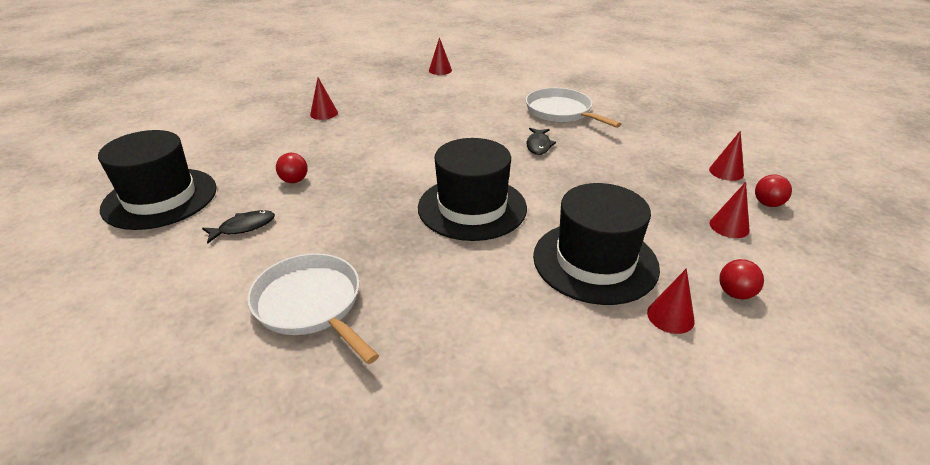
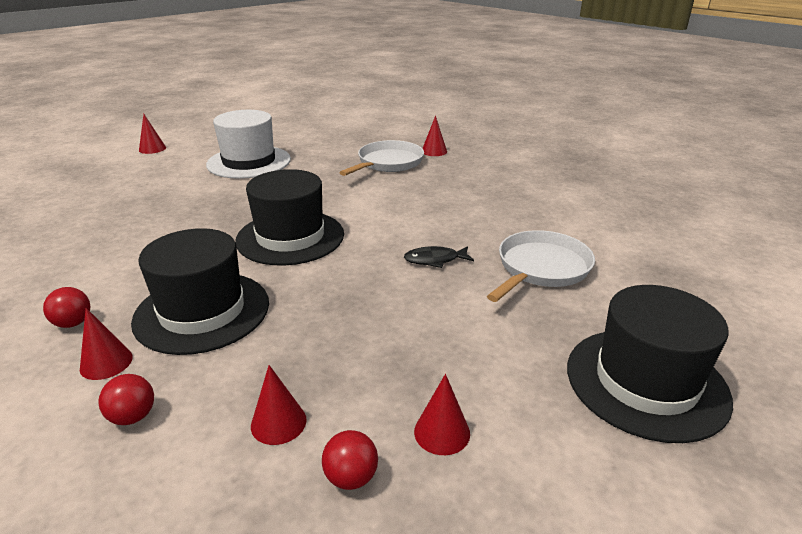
camera: 75 degrees right, 5 degrees down
(160, 198) = (280, 134): black hat -> black hat (646, 382)
(244, 227) = (249, 162): black fish -> white hat
(294, 180) = (315, 163): red ball -> red ball (73, 323)
(311, 305) = (160, 198): white pan -> white pan (388, 163)
(440, 70) = (588, 182): red cone -> red cone (152, 149)

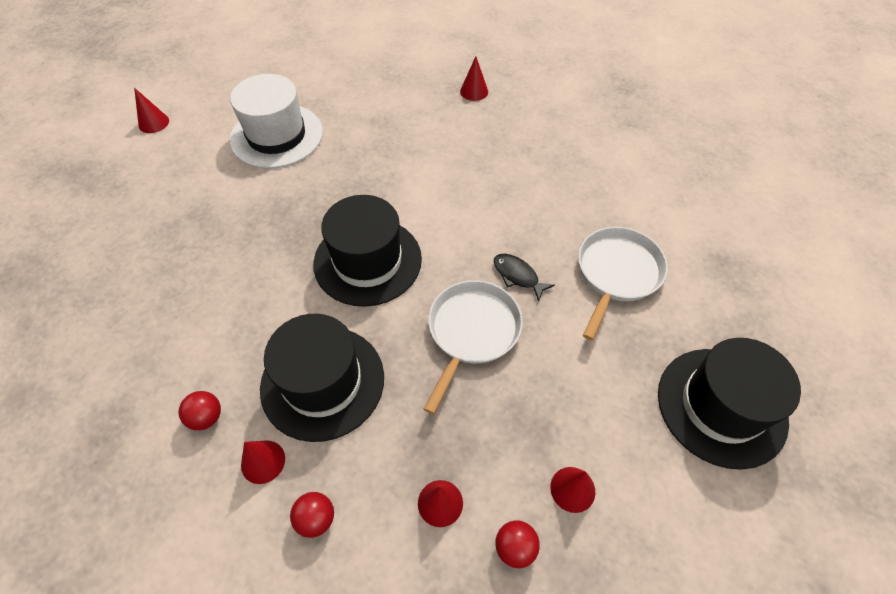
camera: 10 degrees left, 25 degrees up
(388, 163) = (430, 119): white pan -> white pan (472, 332)
(435, 260) = (517, 276): black fish -> black fish turned 60 degrees clockwise

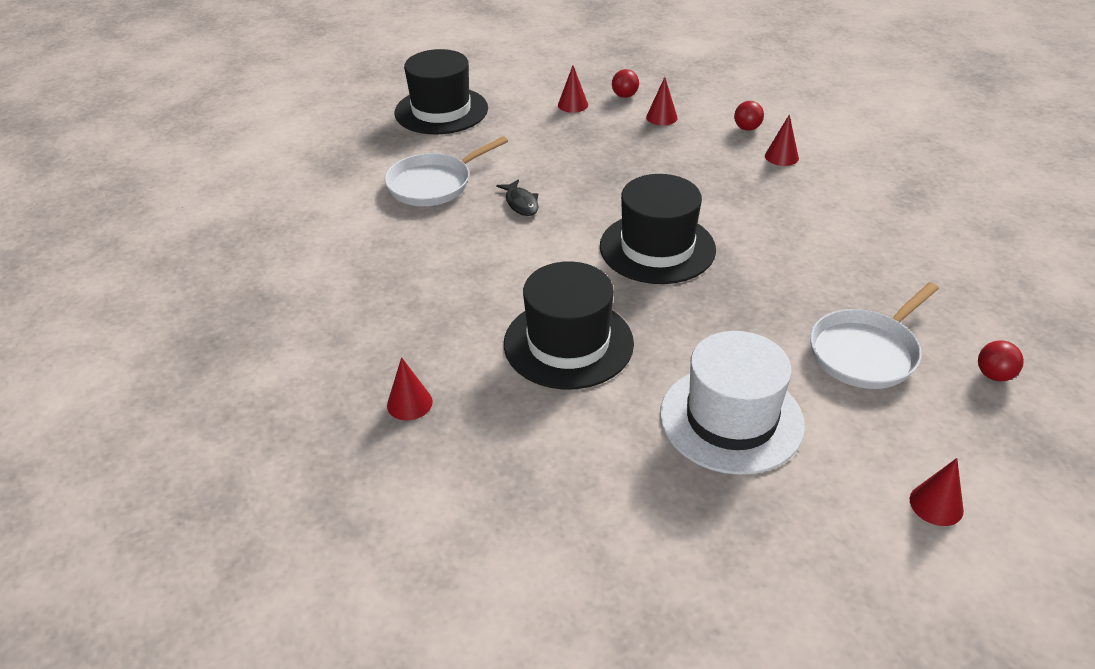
camera: 155 degrees left, 15 degrees down
(206, 417) = (826, 185): red ball -> red ball (994, 375)
(322, 382) = (726, 182): black hat -> black hat (568, 343)
(472, 332) = (588, 181): white pan -> white pan (866, 352)

